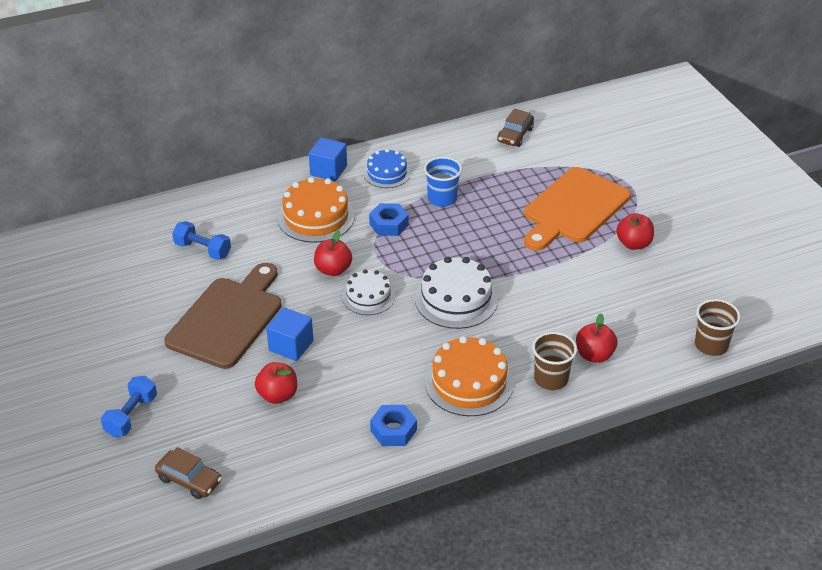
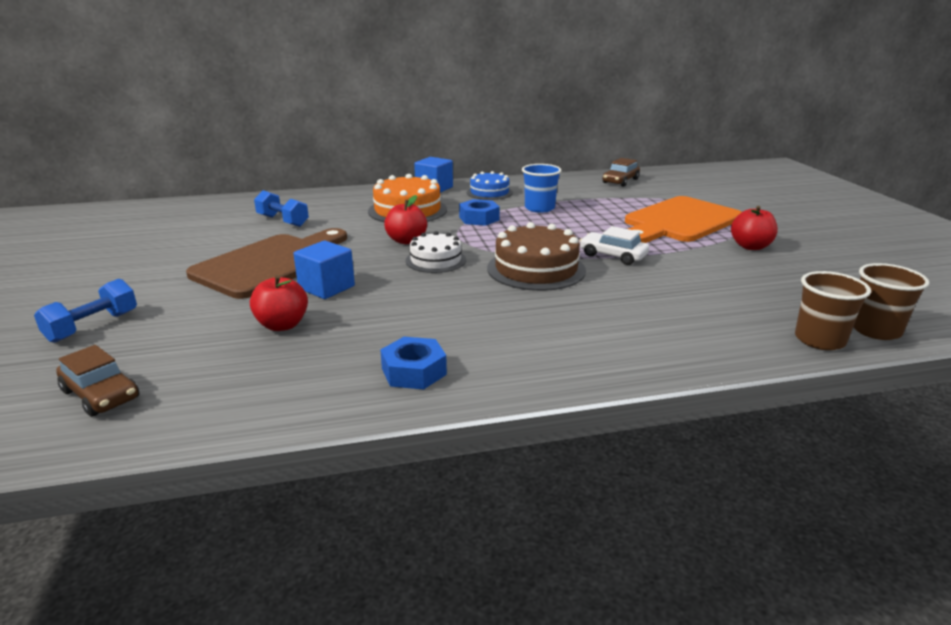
camera: 10 degrees right, 15 degrees down
(456, 299) = (536, 269): white cake -> brown cake
(469, 382) = (534, 336): orange cake -> none
(518, 272) = (613, 256): none -> white car
(551, 379) = (648, 342): brown cup -> brown cup (819, 340)
(594, 355) = (709, 326): red apple -> none

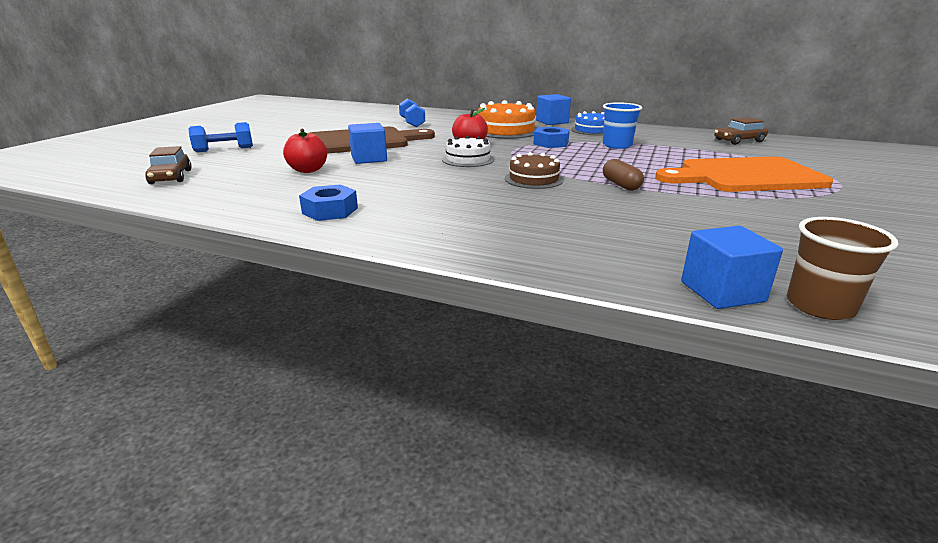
camera: 35 degrees right, 0 degrees up
(536, 269) = (533, 179): brown cake -> brown cake, size x0.64
(613, 256) = (621, 185): white car -> brown capsule
(750, 246) = (793, 208): red apple -> none
(819, 340) = (722, 292): brown cup -> blue cube

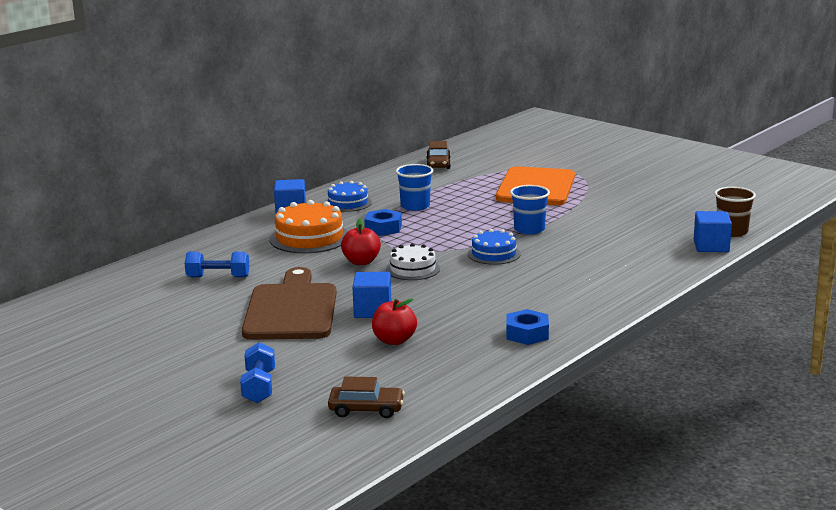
camera: 70 degrees left, 5 degrees down
(533, 179) = (494, 254): brown cake -> blue cake
(621, 185) = (529, 229): brown capsule -> blue cup

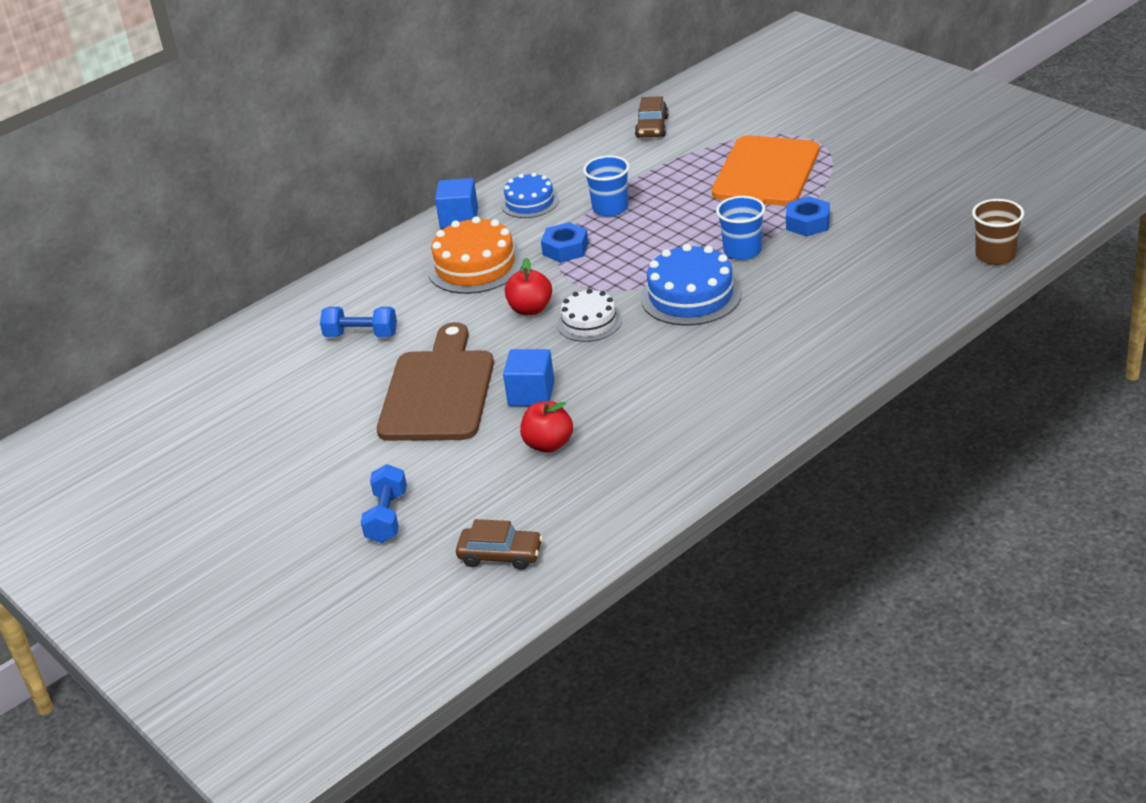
camera: 10 degrees right, 15 degrees up
(494, 254) = (691, 295): blue cake -> blue cake, size x1.57
(527, 334) = (704, 436): blue nut -> blue nut (808, 223)
(711, 246) = (962, 282): blue cube -> none

